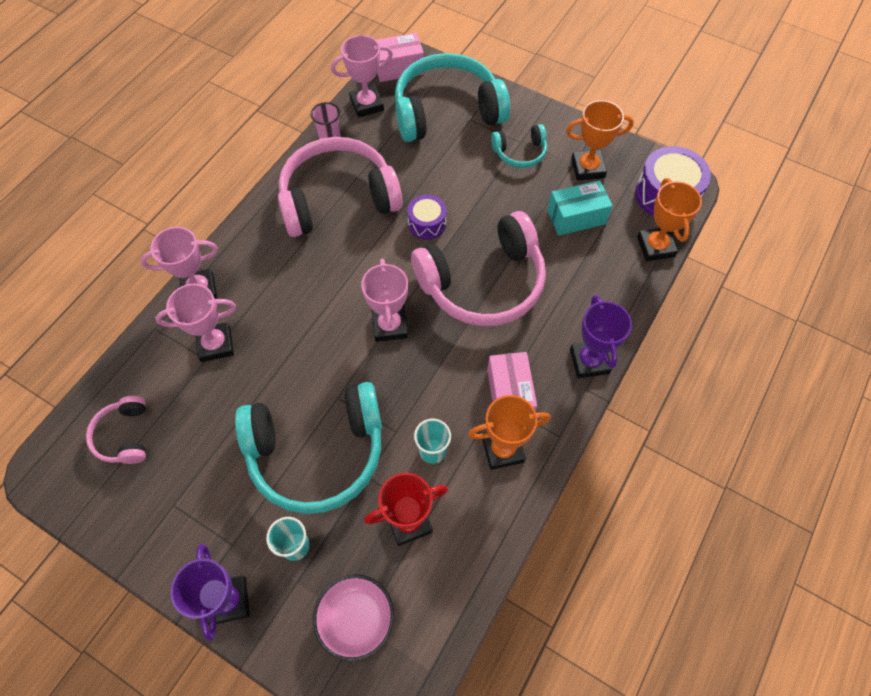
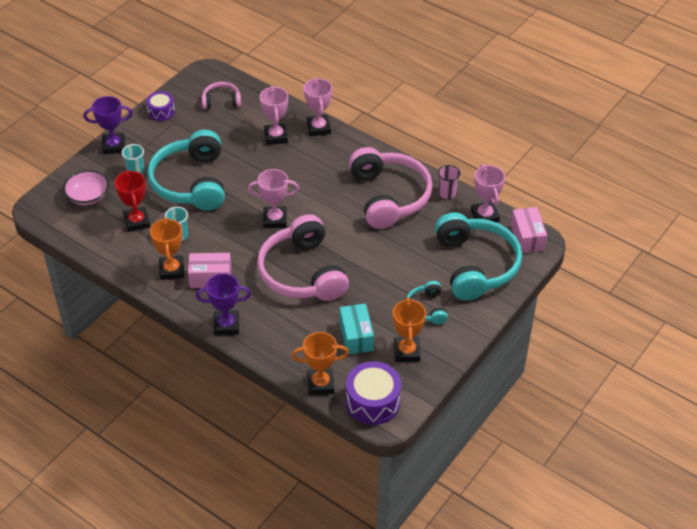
camera: 95 degrees right, 15 degrees down
(427, 223) = (360, 245): purple drum -> purple drum (161, 111)

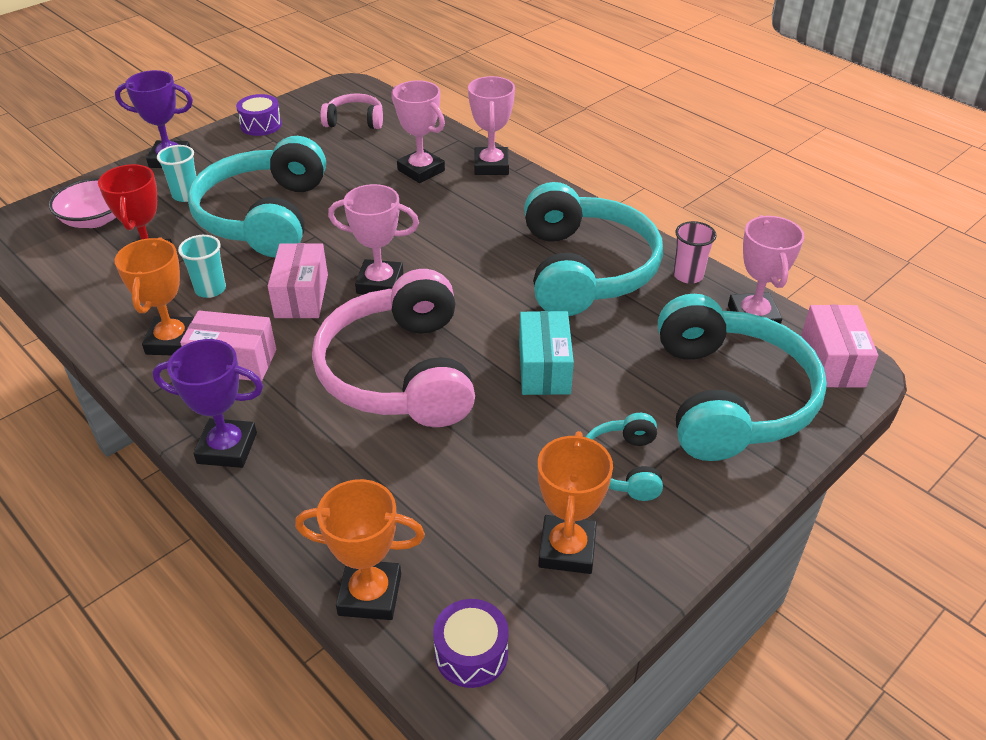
camera: 10 degrees right, 5 degrees down
(233, 233) = (301, 296): none -> pink box
(276, 136) = (421, 170): pink trophy -> pink trophy turned 45 degrees counterclockwise
(356, 336) = (470, 503): turquoise box -> turquoise box (544, 368)
(373, 402) = (471, 653): purple drum -> purple drum, size x0.60
(389, 196) = (585, 269): pink headphones -> turquoise headphones

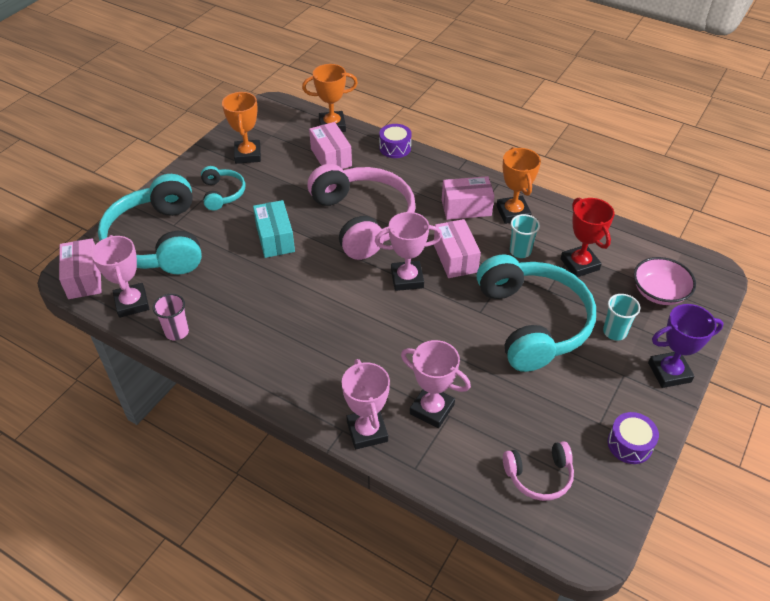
camera: 165 degrees right, 5 degrees up
(227, 448) = (435, 165): purple trophy -> none
(404, 507) = (331, 157): none -> pink box
(471, 653) = (282, 116): purple drum -> purple drum (395, 148)
(585, 269) = (258, 321): turquoise headphones -> none

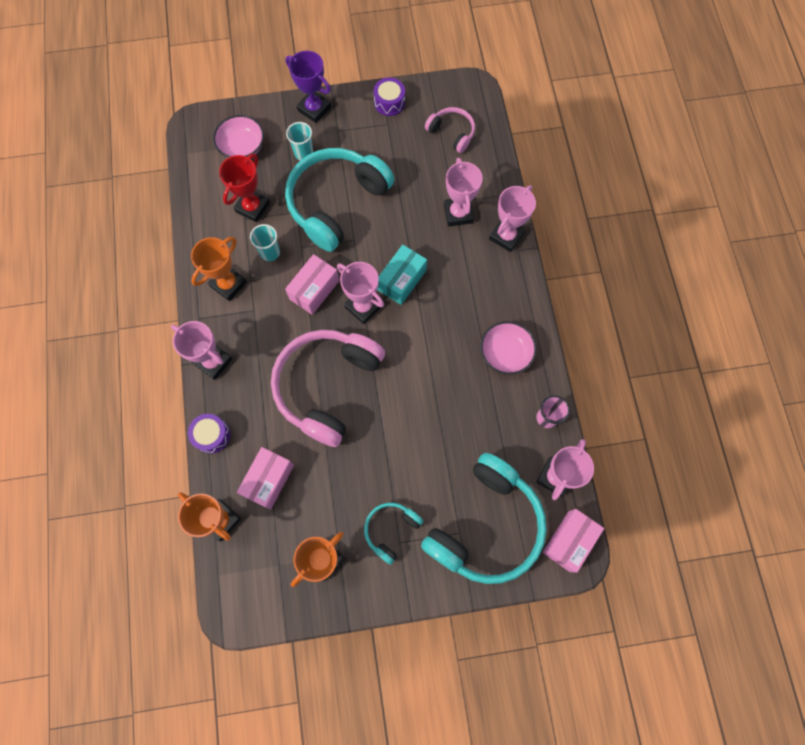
camera: 130 degrees left, 25 degrees up
(259, 344) = (505, 353): none -> pink bowl
(275, 238) = (404, 435): turquoise box -> turquoise box (402, 280)
(452, 174) = (213, 362): none -> pink trophy
(466, 208) = (249, 321): pink box -> none

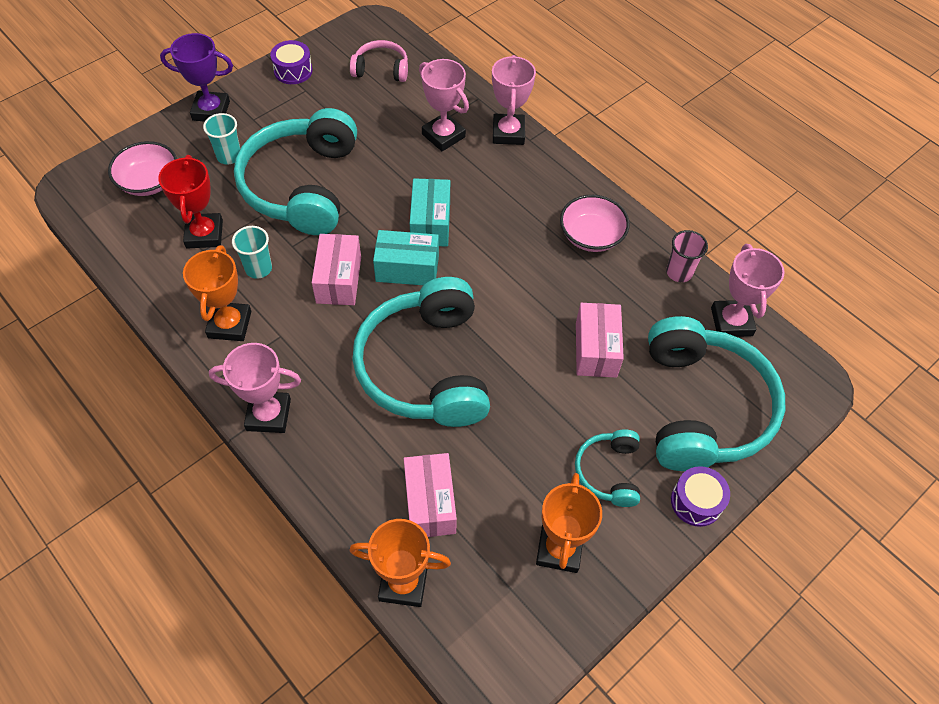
camera: 35 degrees left, 15 degrees down
(212, 435) = (324, 495): purple drum -> purple drum (696, 502)
(327, 386) = (425, 367): pink headphones -> turquoise headphones
(363, 307) = (407, 268): pink trophy -> turquoise box
(569, 541) = (794, 373): pink box -> pink box (596, 349)

